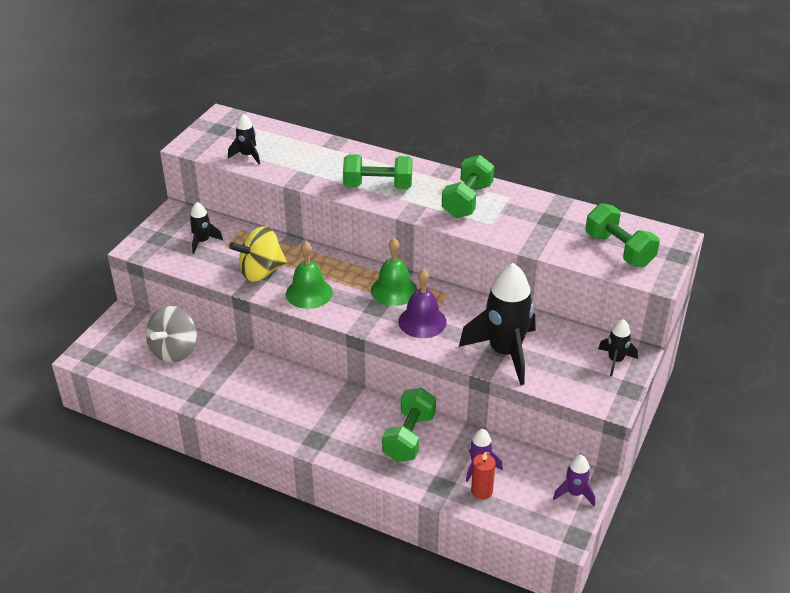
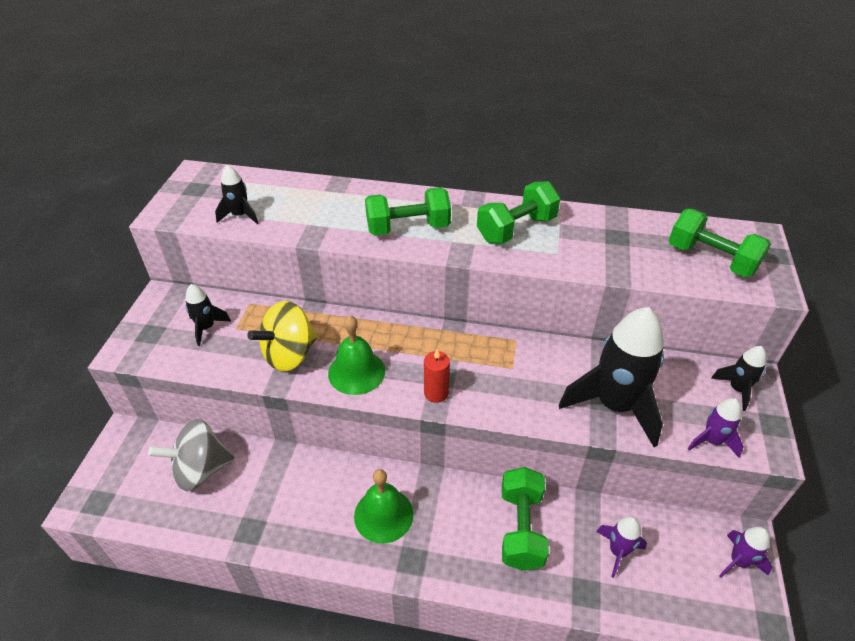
camera: 15 degrees left, 5 degrees up
(174, 351) = (201, 470): grey spinning top -> grey spinning top turned 60 degrees clockwise
(394, 290) = (454, 348): green bell -> green bell (383, 515)
(422, 321) = (503, 383): purple bell -> none
(467, 201) = (516, 229): green dumbbell -> green dumbbell turned 45 degrees clockwise
(481, 491) = (636, 587): red candle -> red candle (436, 393)
(570, 390) = (712, 441): none -> purple rocket

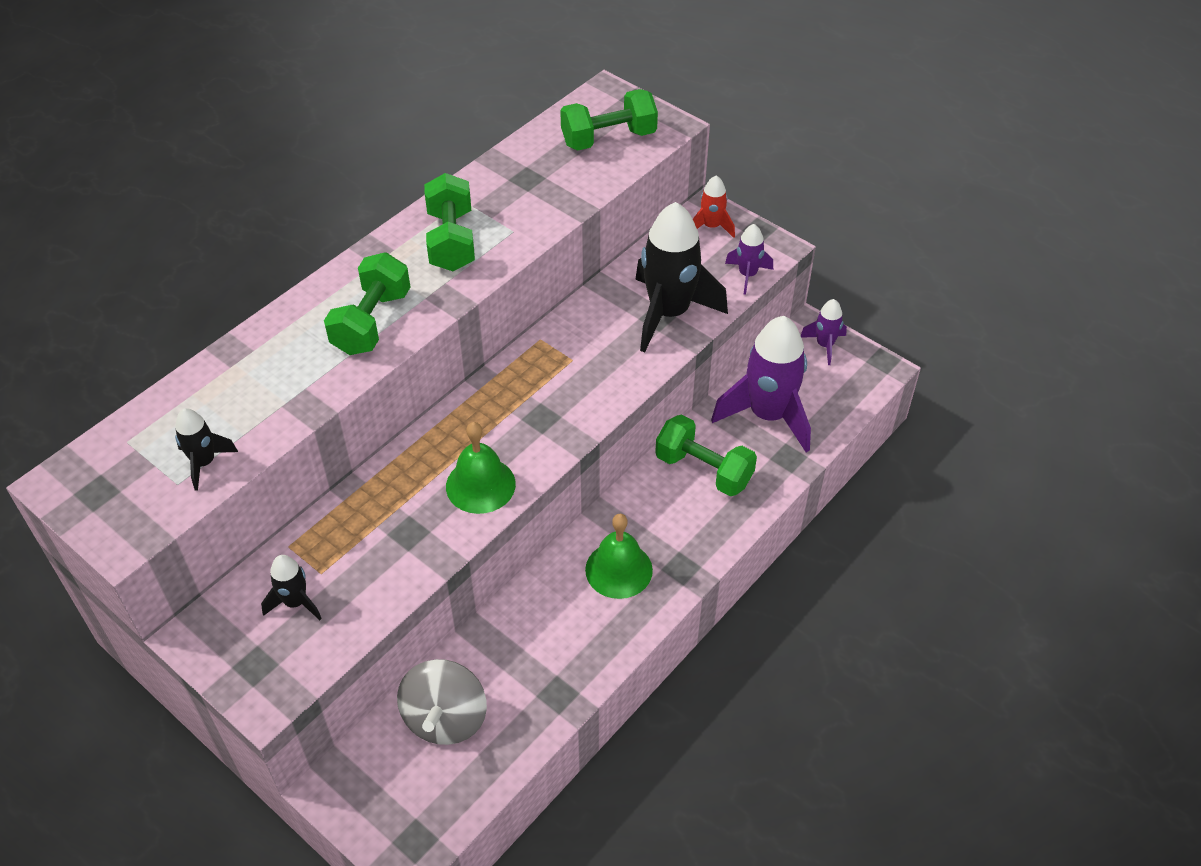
camera: 60 degrees left, 5 degrees up
(289, 355) = (407, 535): yellow spinning top -> none
(436, 393) = (558, 432): red candle -> none
(618, 551) = (768, 415): purple rocket -> purple rocket, size x2.08
(737, 389) = (711, 226): black rocket -> red rocket

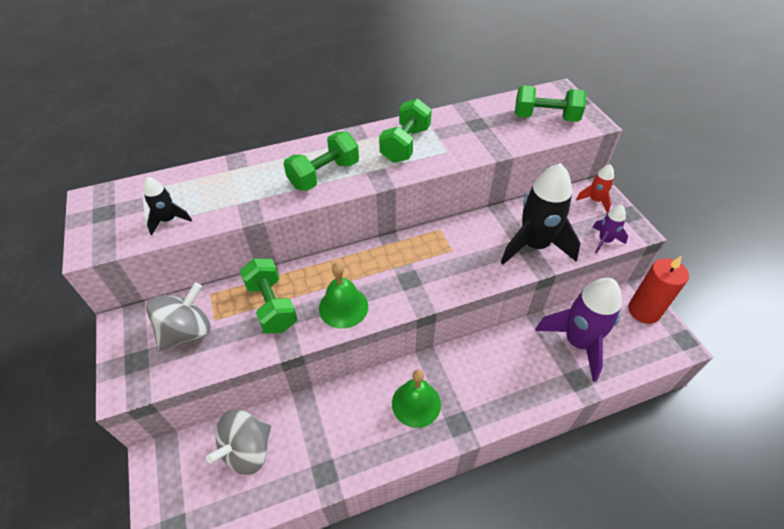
camera: 30 degrees right, 0 degrees up
(295, 602) = (187, 331): black rocket -> grey spinning top
(703, 470) = (512, 360): green dumbbell -> green dumbbell (272, 306)
(824, 345) = (644, 311): purple rocket -> red candle

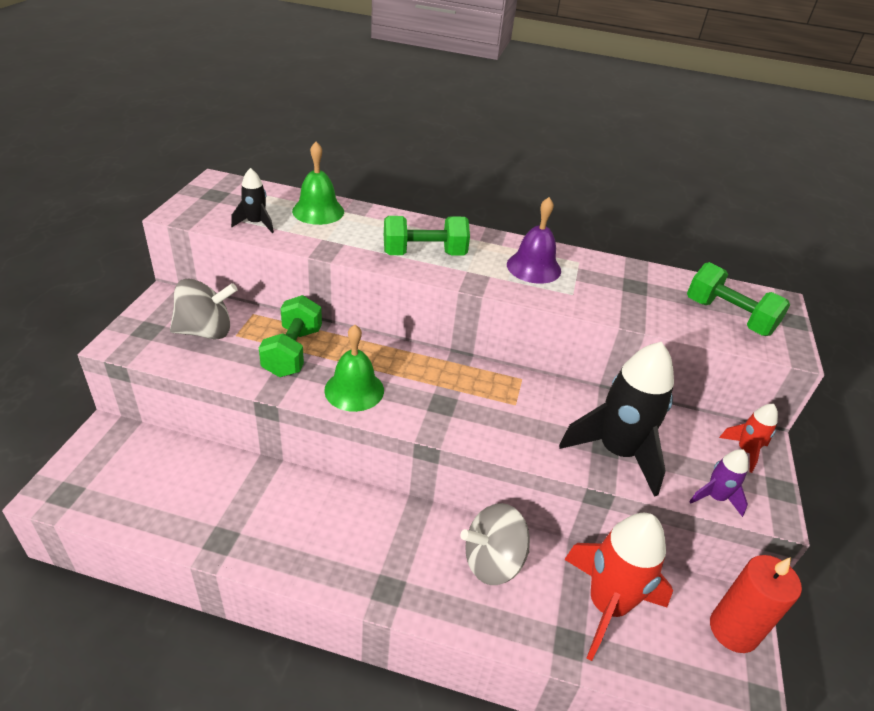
camera: 30 degrees right, 10 degrees down
(247, 450) = (178, 474): grey spinning top -> grey spinning top (492, 561)
(405, 144) = (533, 267): green dumbbell -> purple bell
(416, 403) = (364, 541): green bell -> green bell (318, 211)
(577, 342) = (606, 605): purple rocket -> red rocket

